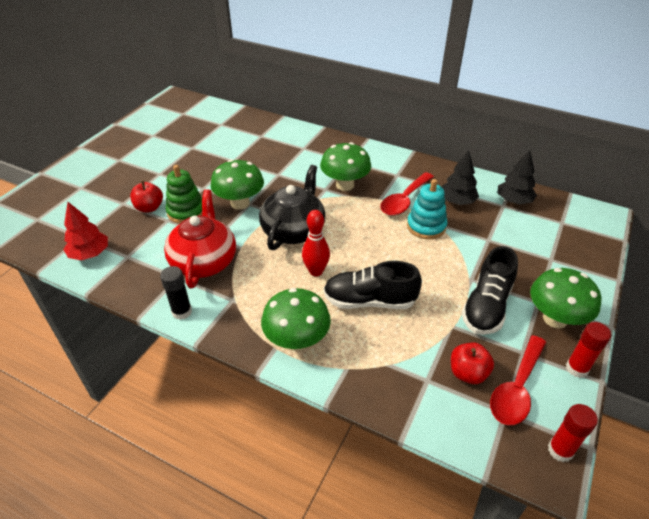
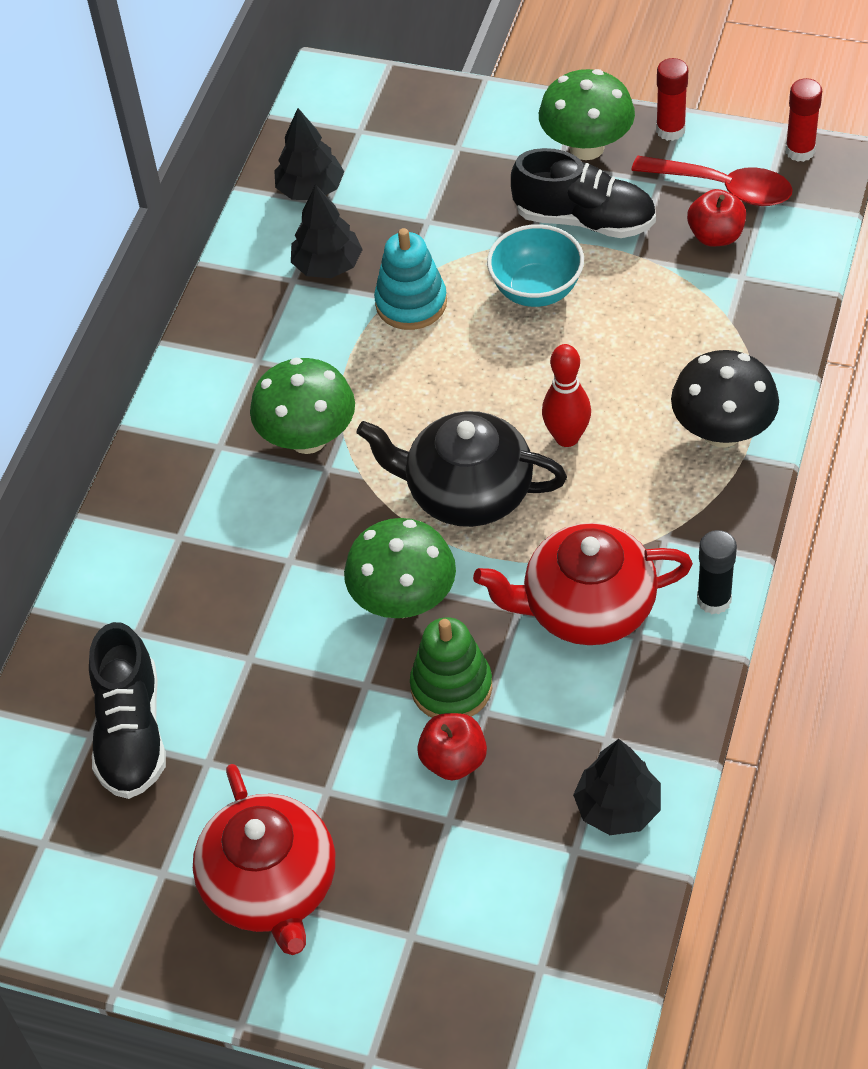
camera: 95 degrees left, 10 degrees up
(90, 254) = (618, 808): red tree -> black tree
(128, 157) = (271, 886): none -> red teapot
(297, 340) = (722, 432): green mushroom -> black mushroom
(369, 301) = (614, 357): black shoe -> black shoe (131, 732)
(404, 200) = (340, 340): red spoon -> none
(428, 276) = (536, 290): none -> turquoise bowl

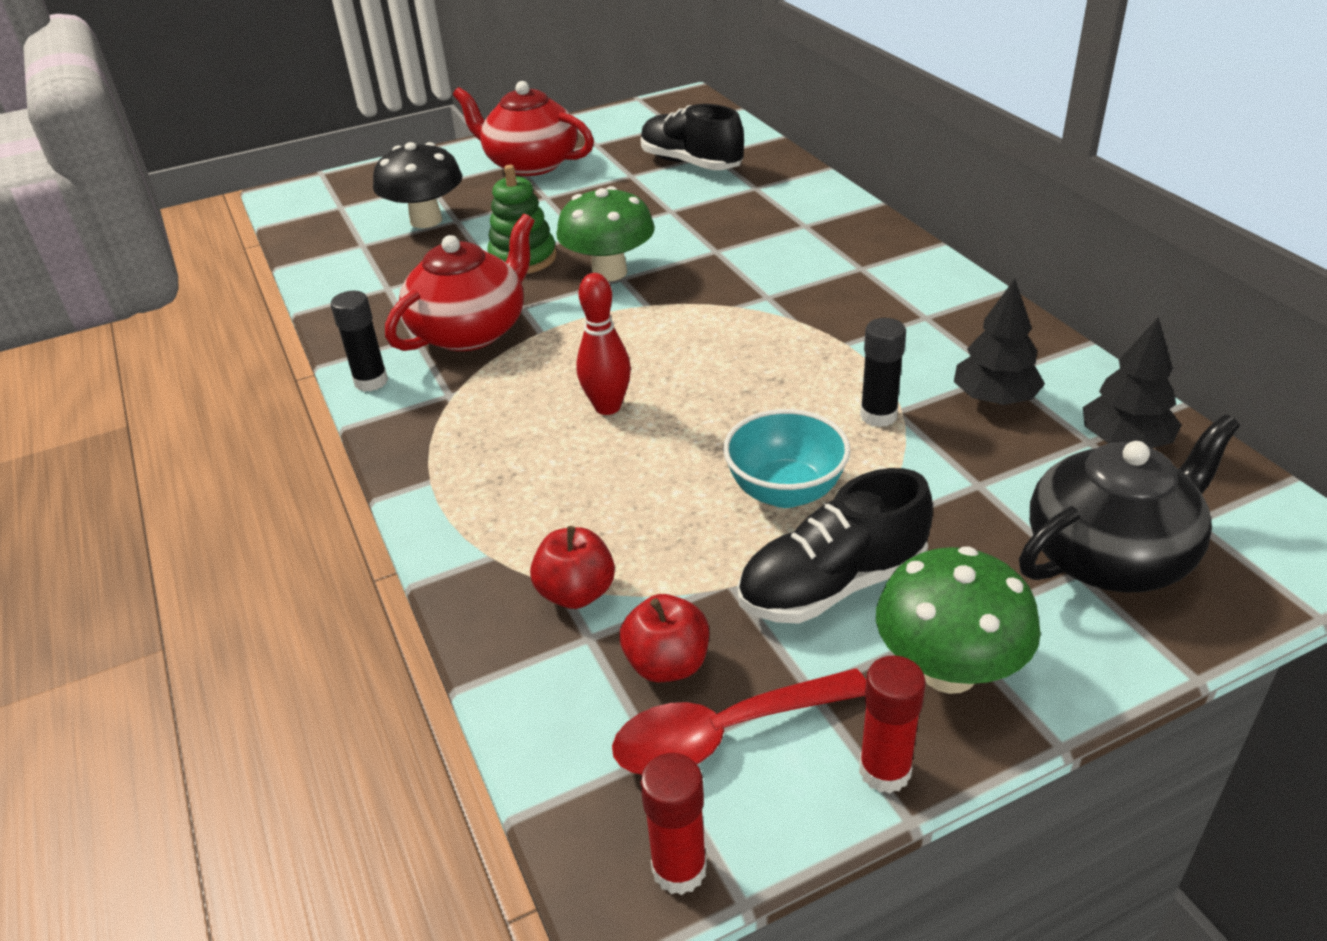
camera: 135 degrees right, 15 degrees down
(308, 438) = (808, 302): green mushroom -> none
(411, 303) = (878, 416): turquoise stacking toy -> black glue stick
(454, 760) = (482, 237): red apple -> red apple (576, 593)
(467, 492) = (644, 337): black teapot -> black teapot (1110, 555)
(618, 808) = (349, 268): black tree -> none
(722, 432) = (468, 486): black mushroom -> black mushroom (426, 220)

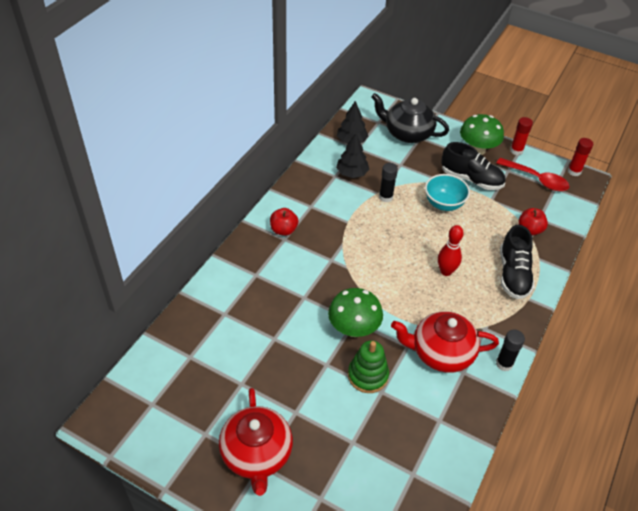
camera: 130 degrees left, 10 degrees up
(426, 220) = (364, 460): black mushroom -> none
(667, 664) = (530, 199): red apple -> red apple (283, 230)
(691, 163) = (209, 360): black shoe -> black shoe (513, 274)

